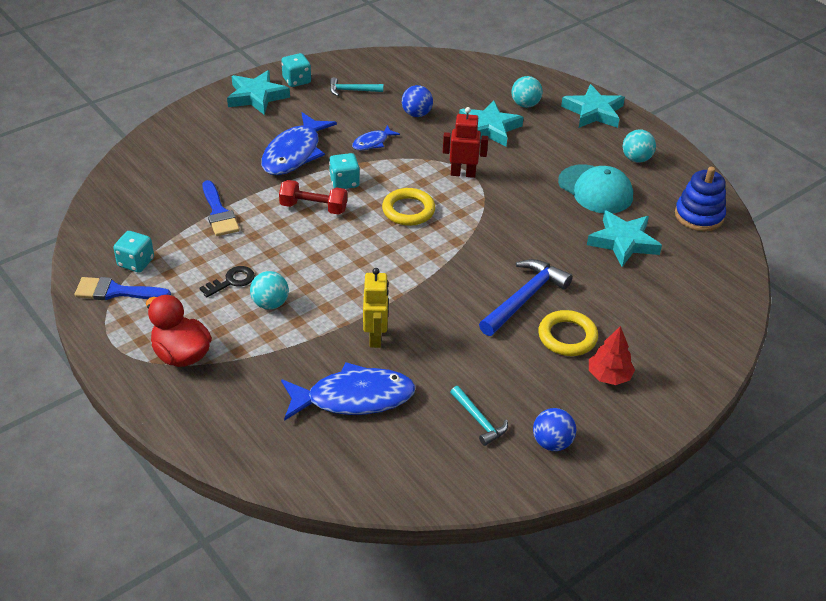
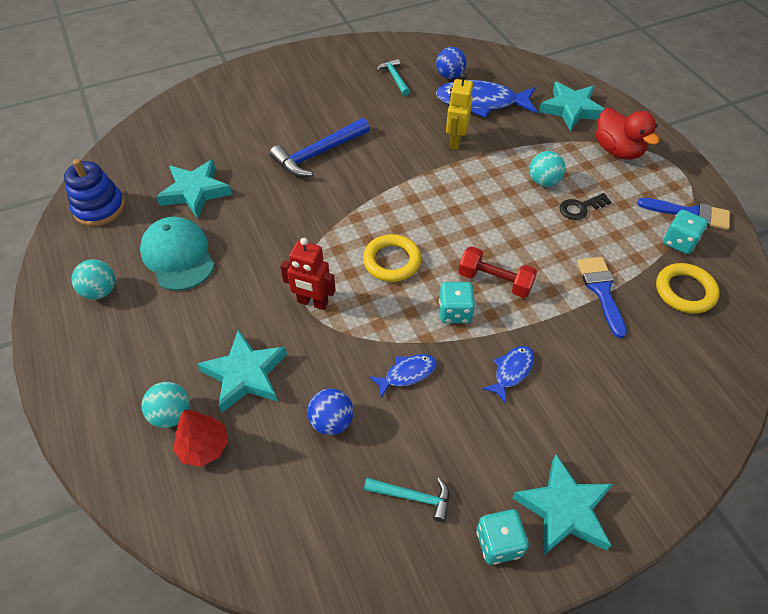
camera: 165 degrees left, 10 degrees up
(294, 153) = (511, 371): blue fish -> blue fish, size x0.50
(552, 443) = (351, 60): blue ball -> blue ball (450, 76)
(567, 337) = (300, 120): yellow ring -> yellow ring (685, 291)
(593, 112) = (89, 382): turquoise star -> turquoise star (571, 109)
(609, 376) = (286, 91): red tree -> red tree (204, 447)

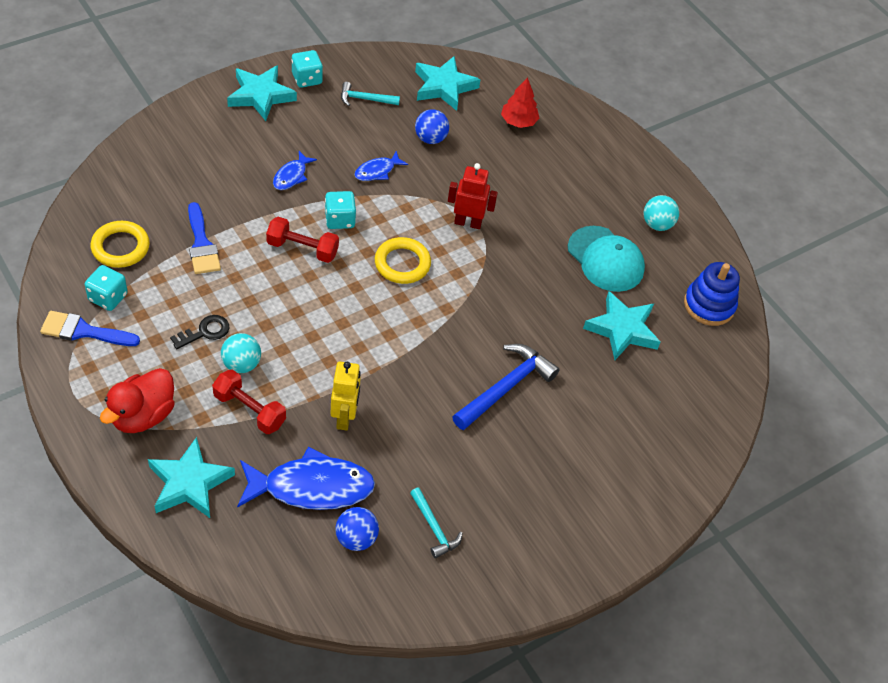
camera: 165 degrees right, 0 degrees up
(171, 415) = (550, 139): turquoise ball -> none
(245, 374) = (506, 166): turquoise star -> turquoise star (444, 87)
(532, 150) = (249, 410): none -> red dumbbell
(617, 150) = (143, 415): red duck -> red duck turned 105 degrees counterclockwise

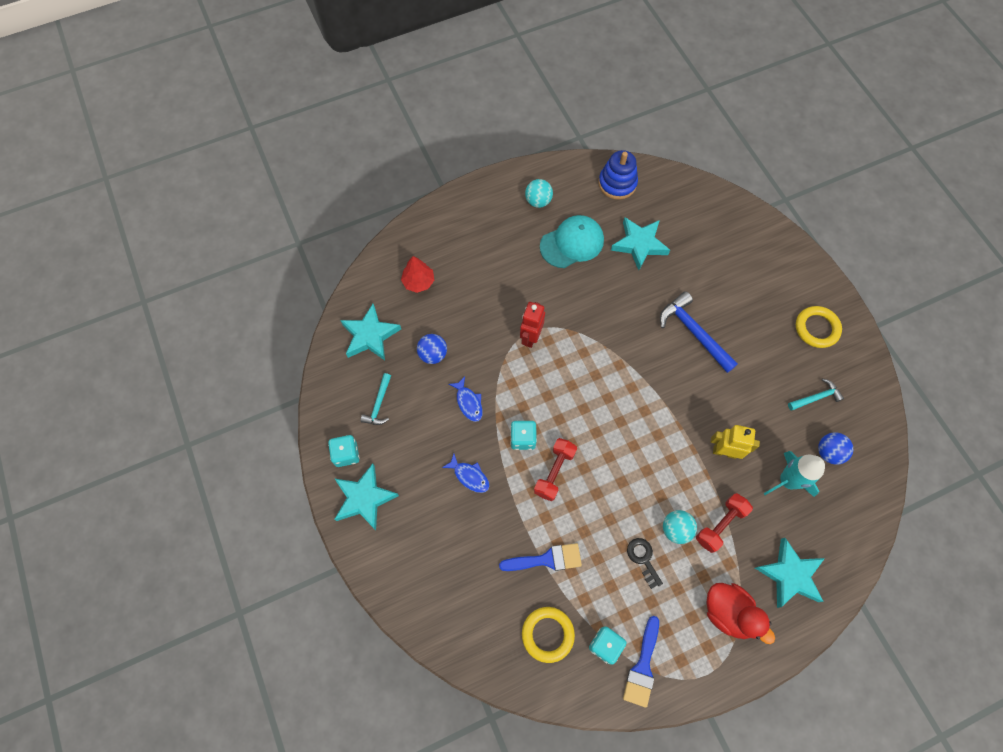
camera: 75 degrees left, 15 degrees up
(312, 487) = (787, 481): blue fish -> turquoise rocket
(402, 263) = (572, 393): yellow ring -> yellow ring (816, 328)

